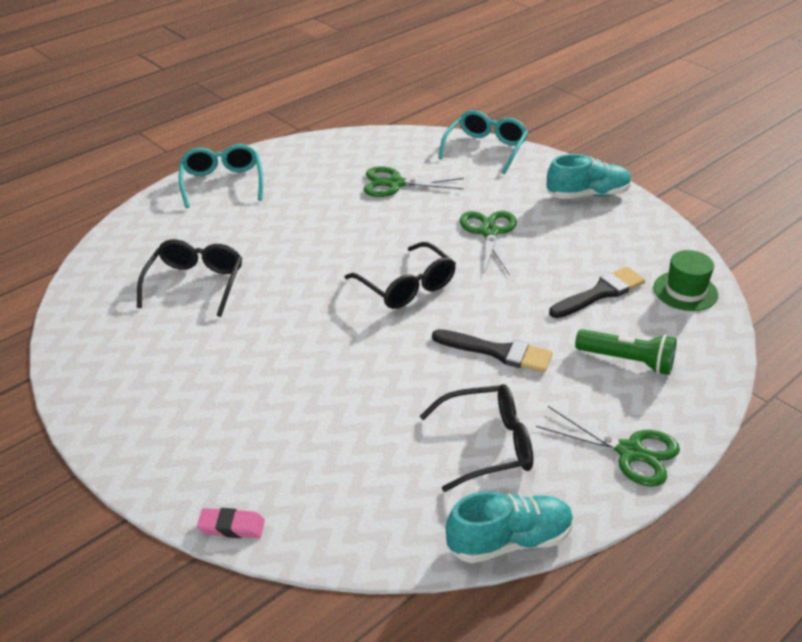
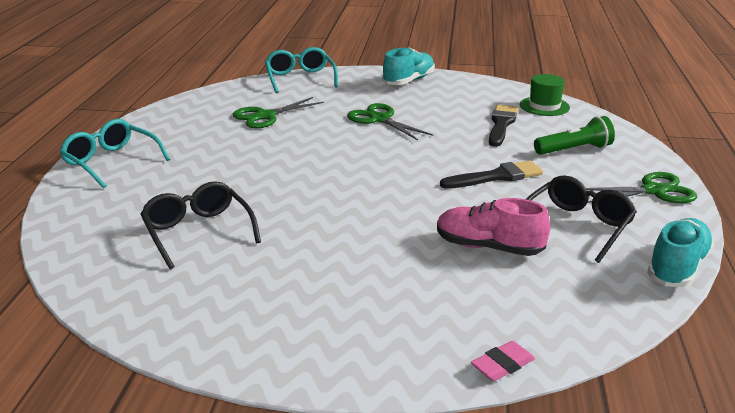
camera: 40 degrees left, 10 degrees down
(378, 420) = (489, 247): none -> pink shoe
(406, 286) = (374, 167): black glasses -> none

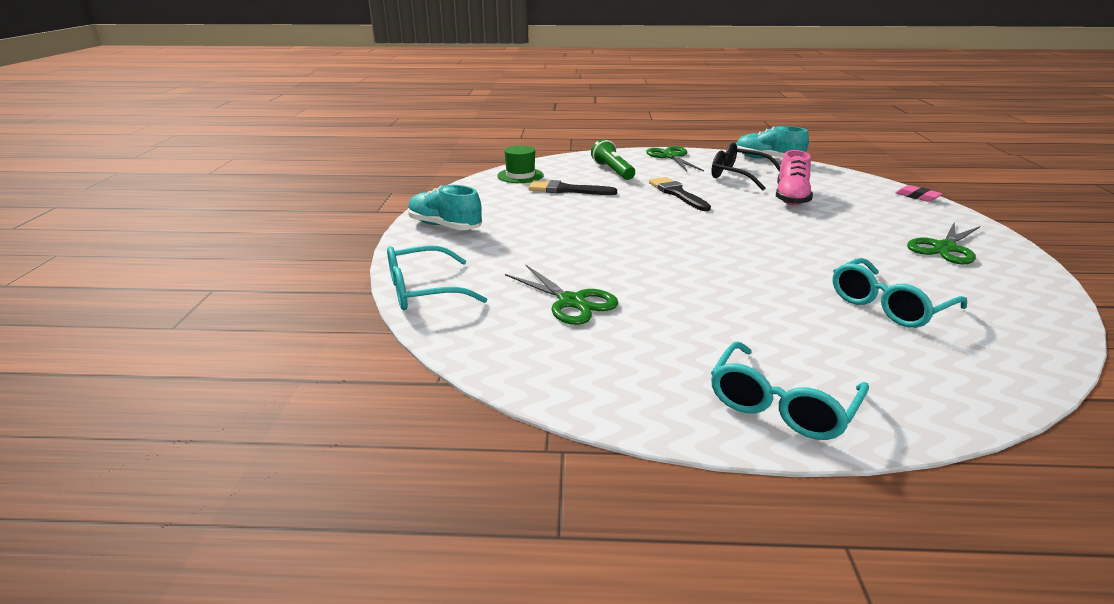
camera: 95 degrees left, 0 degrees up
(198, 232) = (888, 305): black glasses -> turquoise glasses
(379, 119) = (566, 237): green scissors -> green scissors (945, 248)

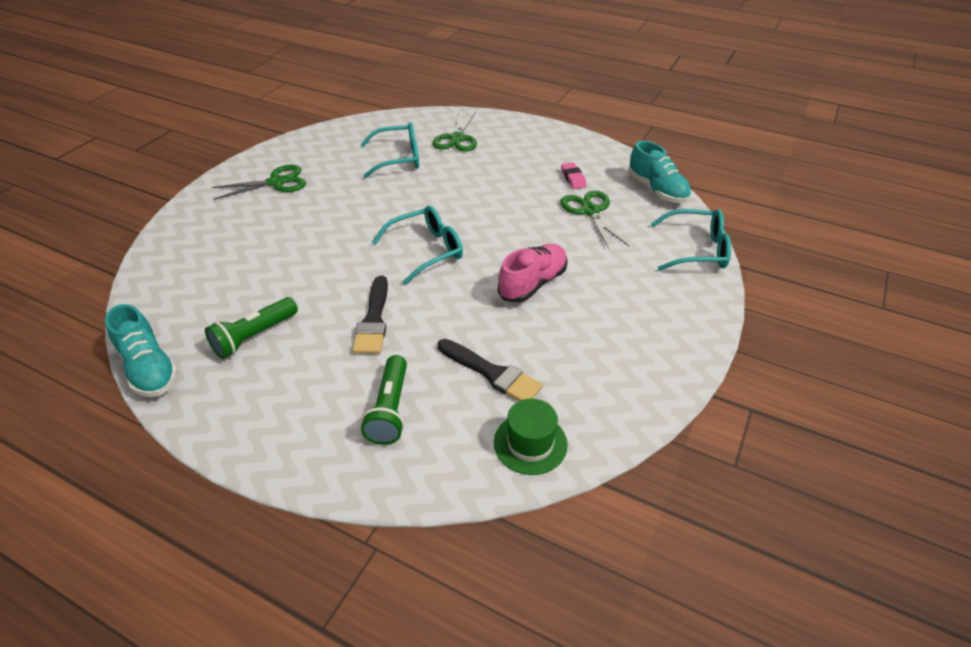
camera: 155 degrees left, 15 degrees up
(445, 226) = (668, 336): turquoise shoe -> turquoise shoe (657, 190)
(671, 157) = (260, 429): green scissors -> green scissors (457, 138)
(738, 176) = (254, 336): black glasses -> green flashlight
(781, 405) = (528, 134): turquoise glasses -> turquoise glasses (426, 250)
(791, 197) = (272, 274): pink shoe -> pink shoe (532, 283)
(917, 196) = (162, 238): pink eraser -> pink eraser (573, 178)

